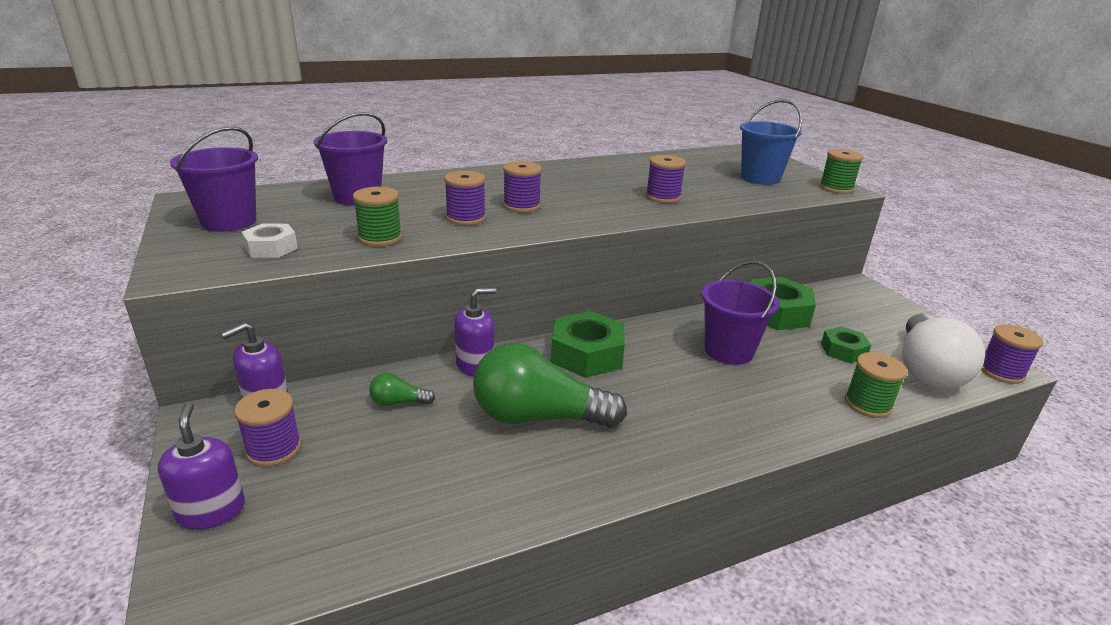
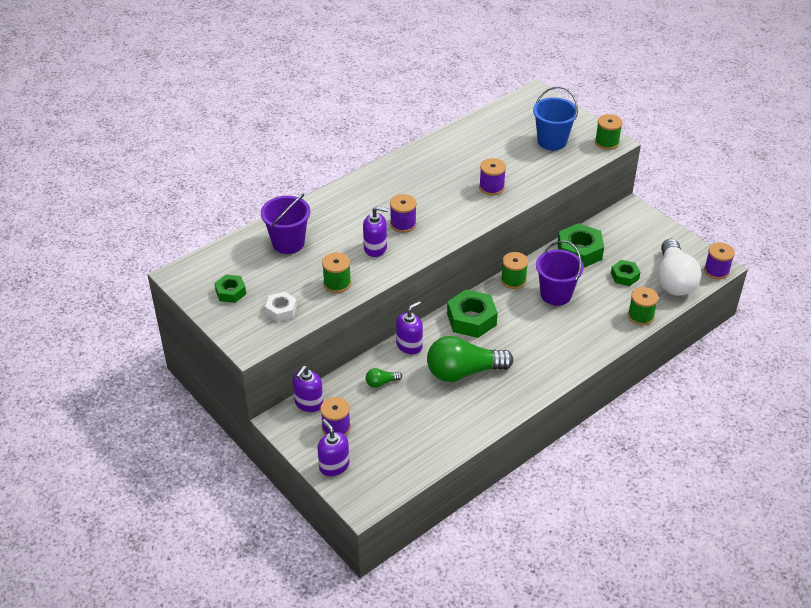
camera: 15 degrees left, 15 degrees up
(229, 222) = (230, 292): purple bucket -> green nut
(466, 218) = (375, 248): purple spool -> purple soap dispenser
(669, 324) = (513, 280): none -> green spool

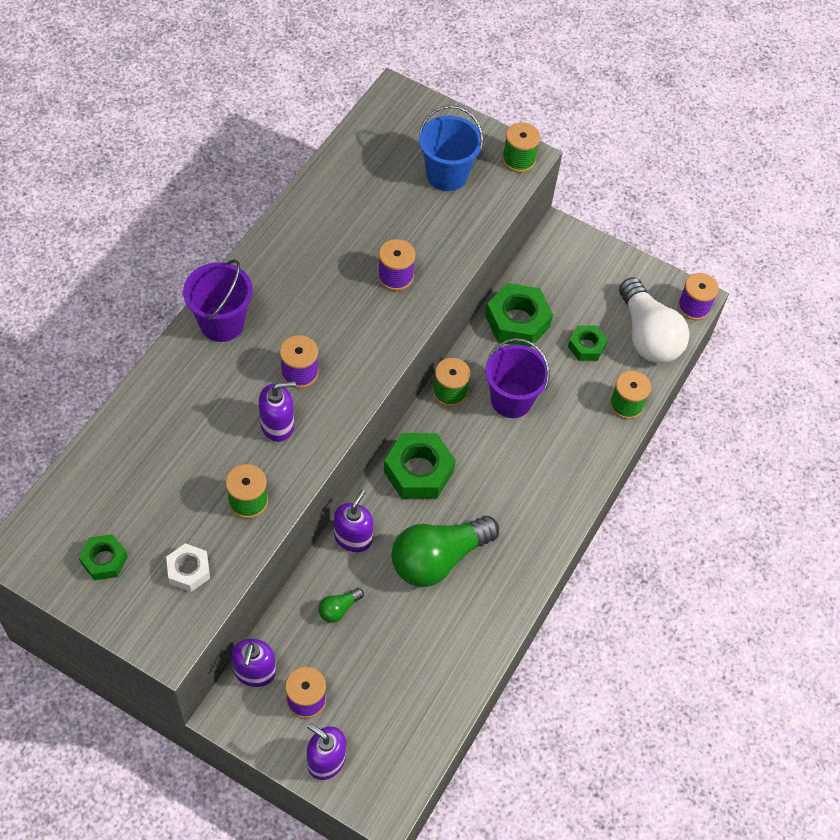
camera: 25 degrees left, 15 degrees up
(288, 243) = (152, 450): purple bucket -> purple bucket (222, 323)

